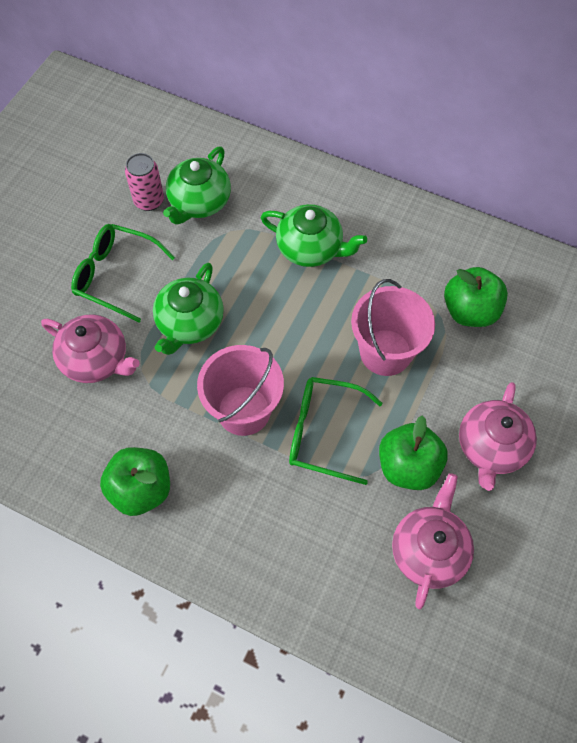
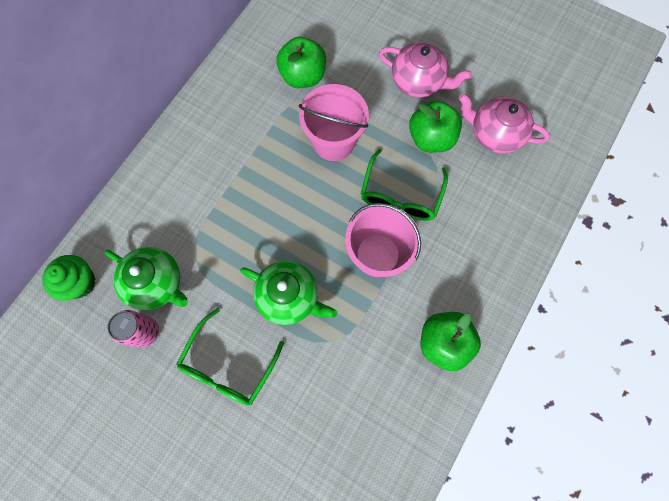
camera: 85 degrees left, 10 degrees up
(96, 360) = (318, 383): pink teapot -> none
(197, 141) = (80, 282): none -> green cupcake
(311, 248) = (225, 188): green teapot -> none

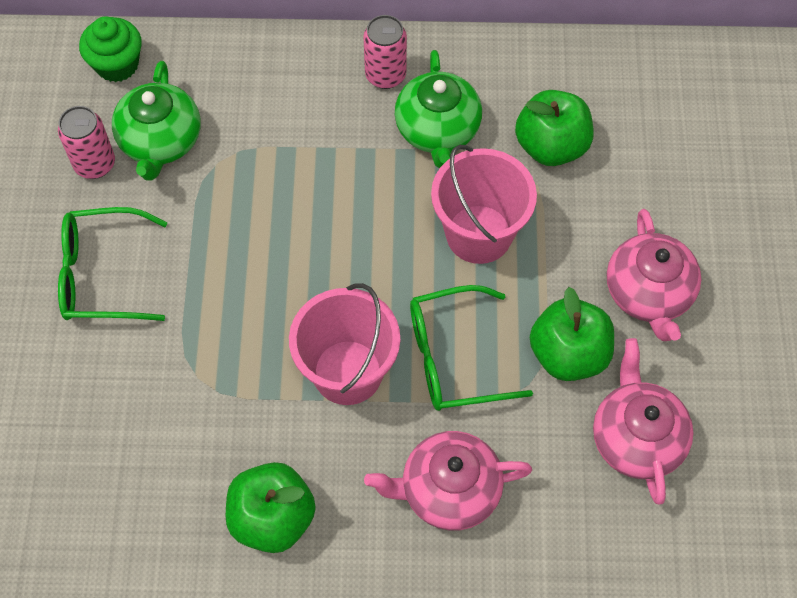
camera: 60 degrees right, 10 degrees down
(199, 133) = (385, 75): none -> pink can
(289, 297) = (227, 296): green teapot -> green teapot (437, 130)
(475, 240) = (448, 490): none -> pink teapot

